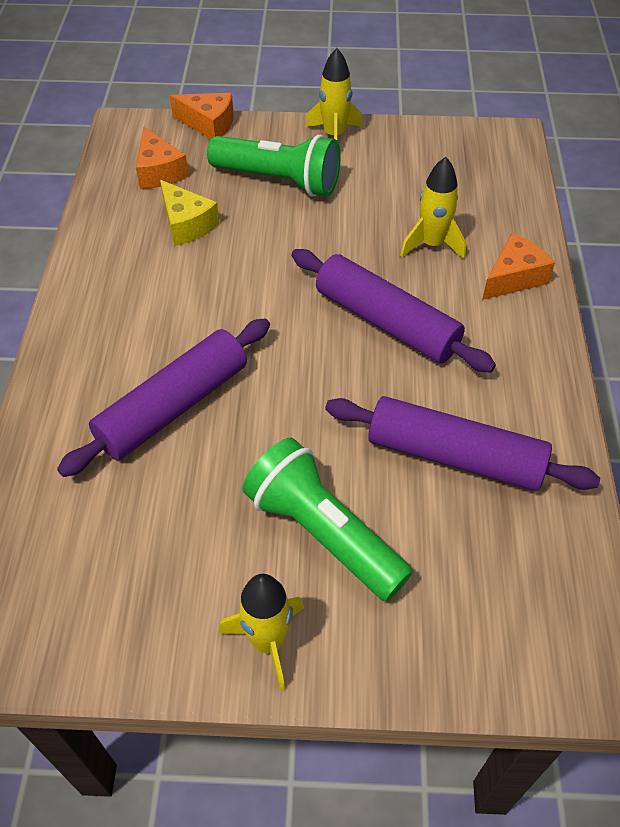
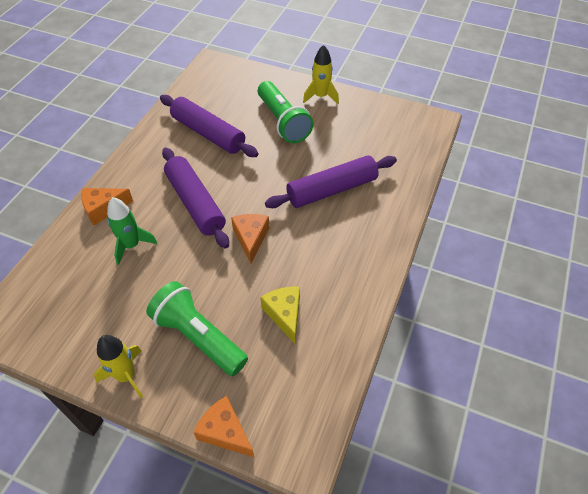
camera: 160 degrees left, 0 degrees up
(159, 172) = (289, 380): orange cheese -> orange cheese (251, 238)
(432, 244) = (131, 245): yellow rocket -> green rocket

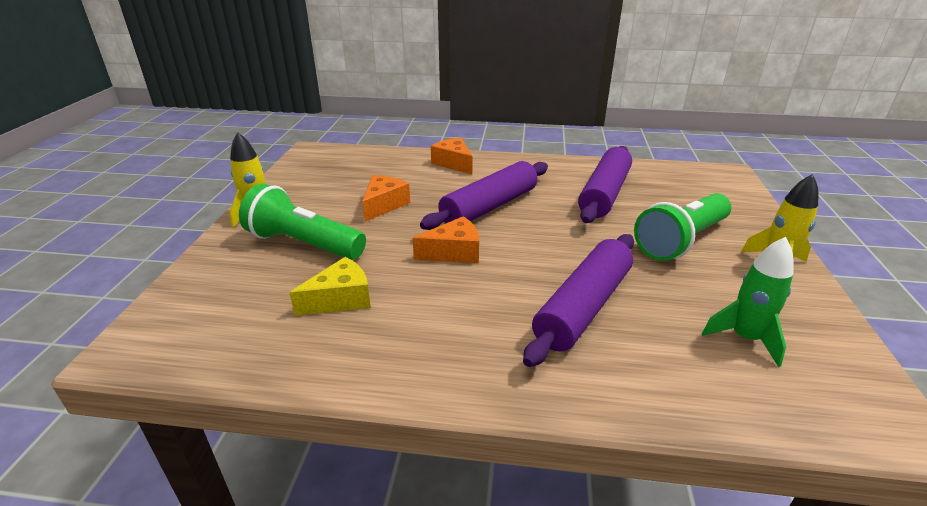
camera: 75 degrees right, 20 degrees down
(131, 245) = (414, 185): green rocket -> green rocket (745, 338)
(198, 337) = (303, 244): green flashlight -> green flashlight turned 90 degrees counterclockwise
(225, 432) = (179, 283): orange cheese -> orange cheese (384, 205)
(332, 190) = (583, 307): purple rolling pin -> purple rolling pin turned 75 degrees clockwise

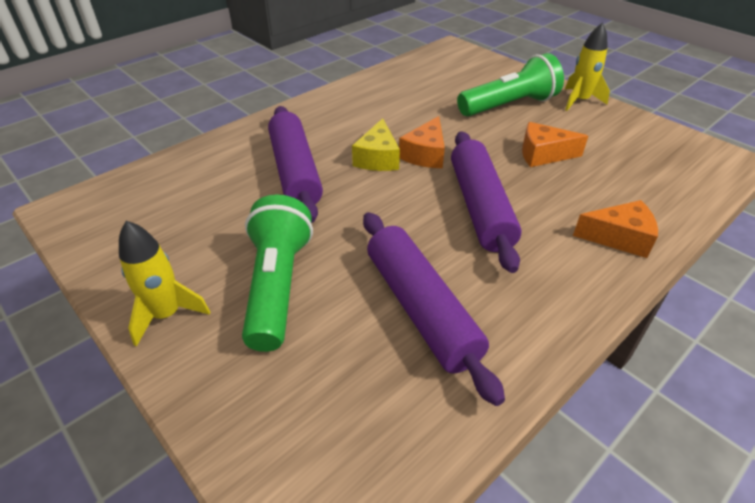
camera: 130 degrees right, 10 degrees up
(340, 299) = (424, 99): yellow cheese -> yellow cheese (377, 158)
(384, 205) = (543, 154): orange cheese -> orange cheese turned 120 degrees clockwise
(745, 338) = (172, 214): green rocket -> none

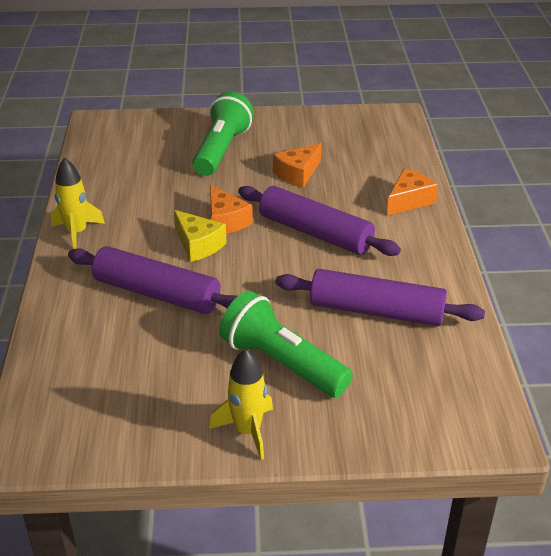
camera: 50 degrees left, 5 degrees down
(579, 101) = (261, 120): yellow rocket -> yellow rocket (77, 233)

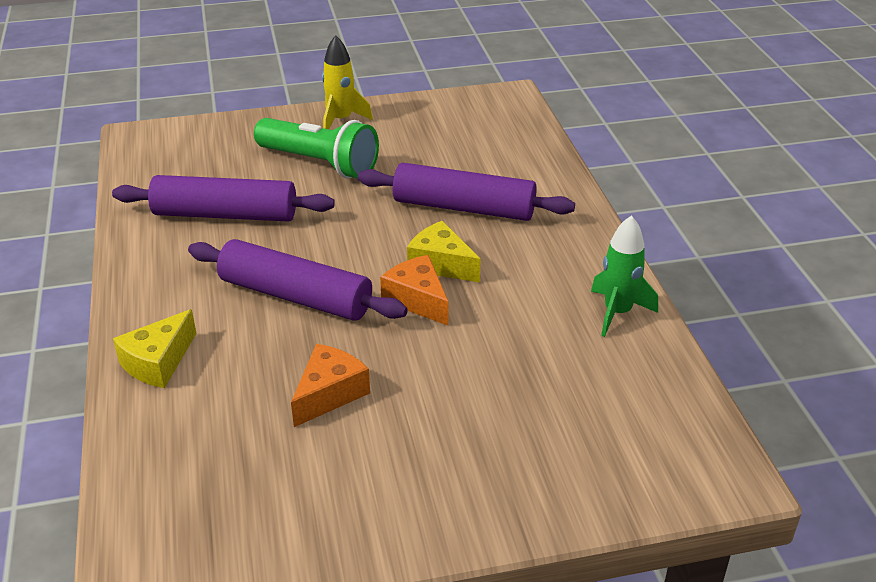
camera: 170 degrees right, 0 degrees up
(77, 233) = (598, 263): yellow rocket -> none
(90, 199) = (617, 312): none -> green rocket
(222, 150) = (467, 432): green flashlight -> none
(409, 201) = (158, 362): orange cheese -> yellow cheese

